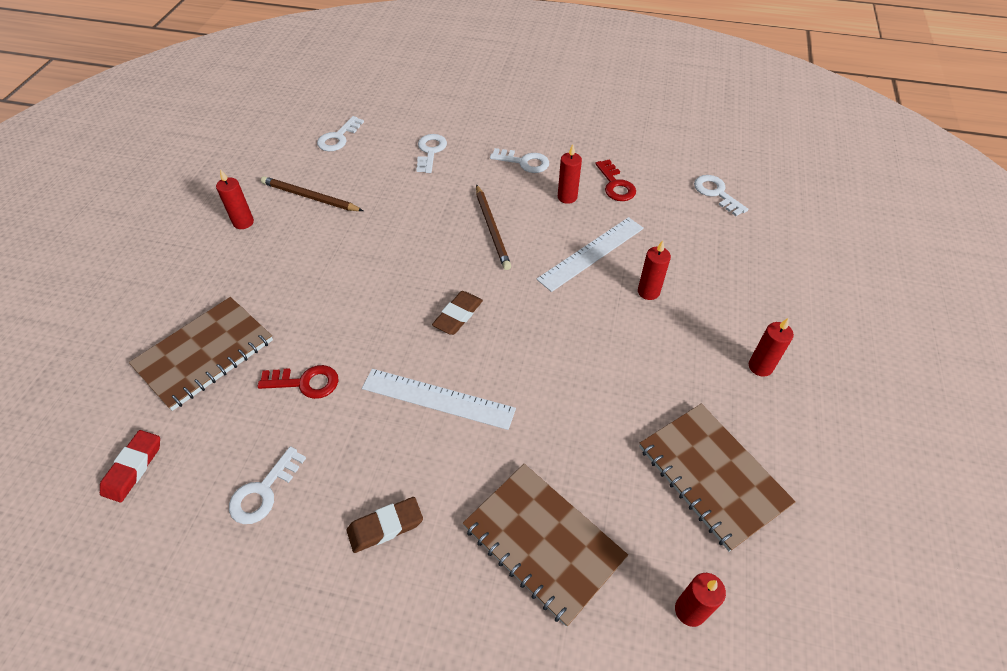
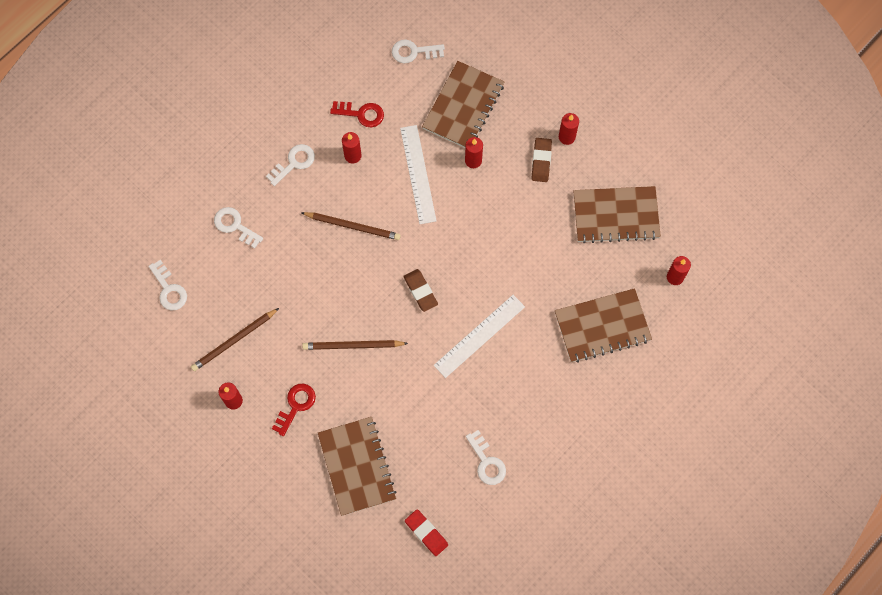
camera: 60 degrees left, 20 degrees up
(305, 382) = (419, 410): red key -> red key (296, 406)
(355, 286) = (353, 346): none -> brown pencil
(385, 526) = (547, 404): brown eraser -> brown eraser (541, 161)
(700, 255) = (463, 106): none -> brown notebook

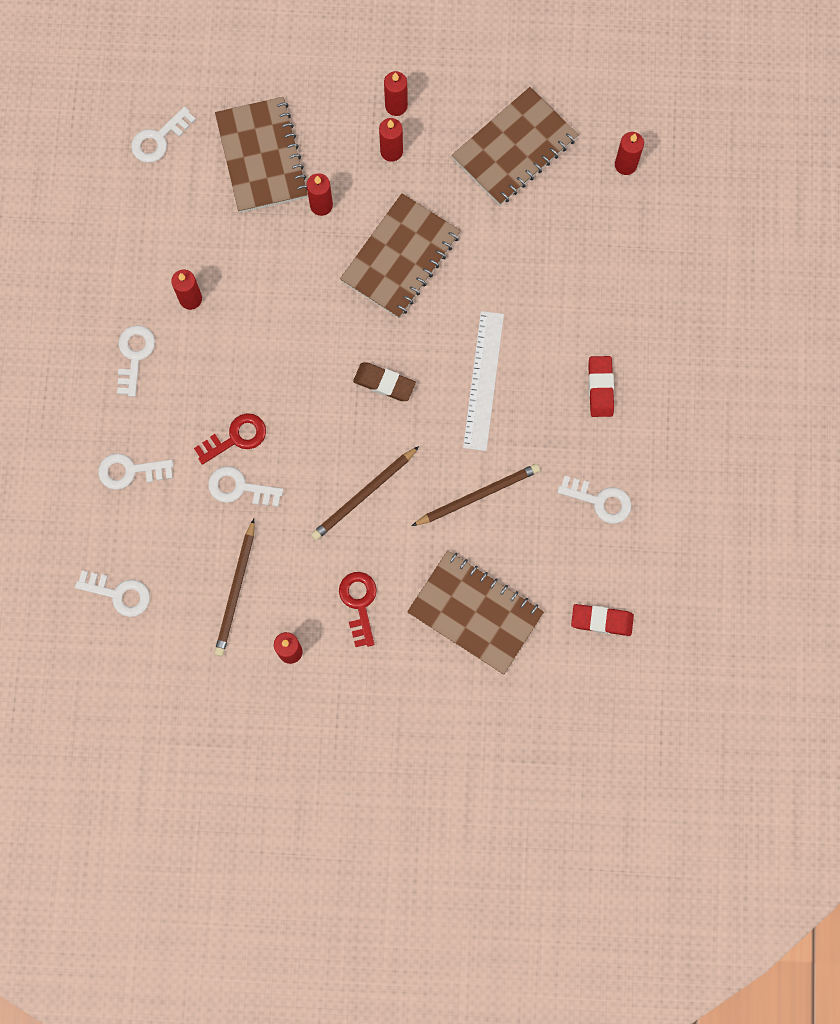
camera: 40 degrees left, 5 degrees up
(286, 284) = (239, 488): none -> white key
(353, 226) = (255, 372): brown pencil -> brown pencil (478, 495)
(361, 114) = (161, 247): red key -> red key (236, 437)
(417, 174) = (276, 264): white ruler -> none
(541, 161) = (391, 151): brown eraser -> red candle
(545, 396) = (600, 387): none -> red eraser
(602, 326) = (597, 272): brown notebook -> brown notebook (400, 257)

